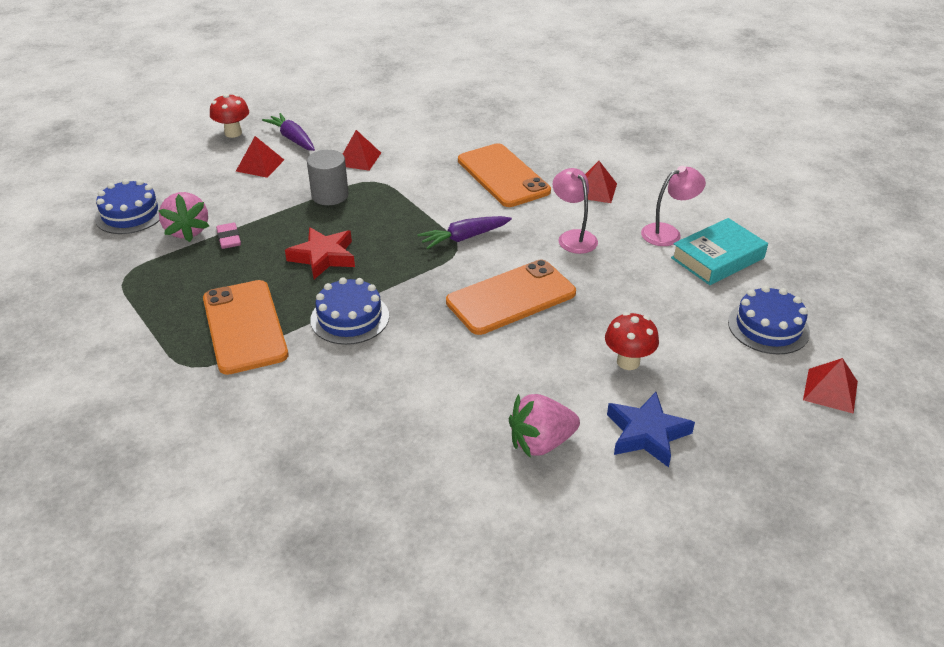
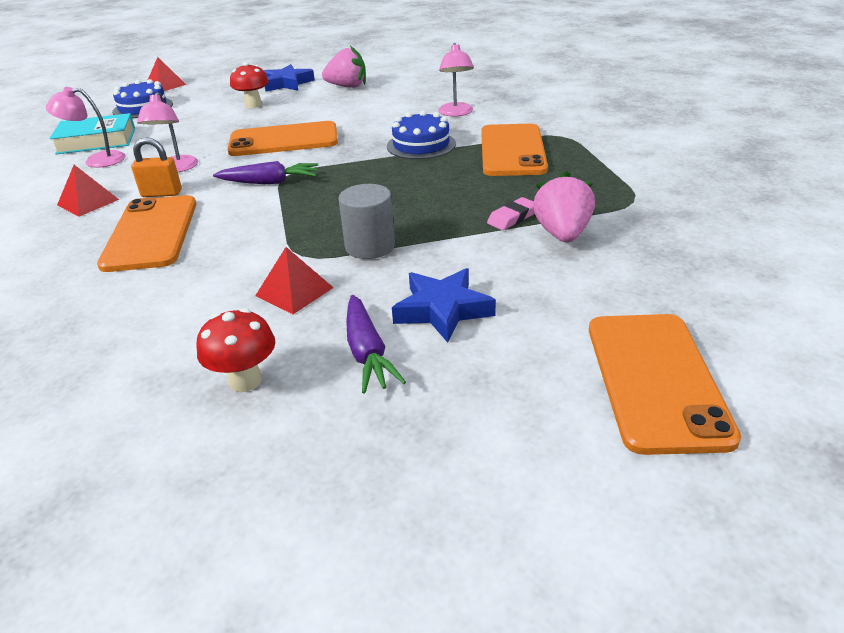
camera: 155 degrees left, 5 degrees down
(130, 214) = (644, 268): blue cake -> none
(138, 154) = (656, 380): none -> orange phone
(229, 239) = (512, 218): pink eraser -> pink eraser turned 45 degrees clockwise
(233, 133) = (468, 393): red mushroom -> red mushroom (245, 381)
(260, 165) = (442, 310): red pyramid -> blue star
(323, 257) = (417, 187): red star -> none
(335, 394) = (456, 113): none -> pink lamp
(546, 209) = (162, 193): none -> orange padlock

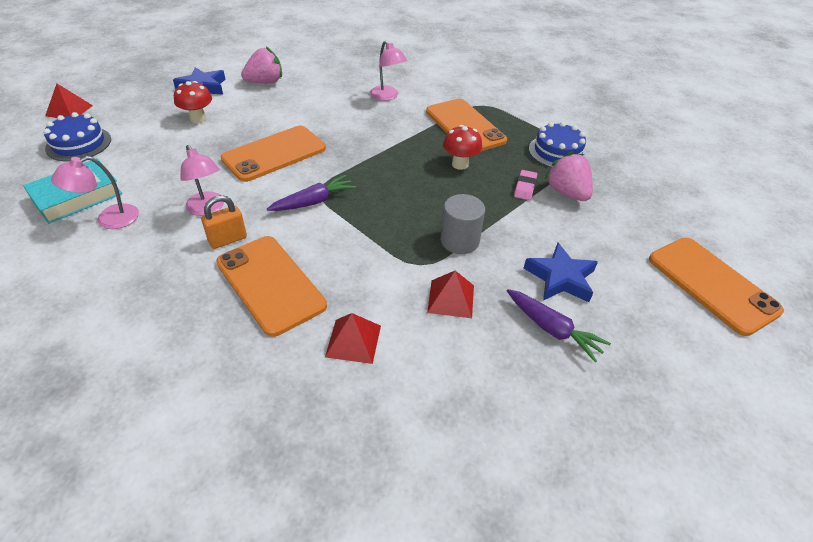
camera: 35 degrees left, 10 degrees up
(88, 202) = (163, 270): red pyramid -> red pyramid (353, 341)
(245, 381) = (502, 385): red mushroom -> red mushroom (460, 164)
(421, 145) = (394, 134): blue cake -> blue cake (557, 152)

